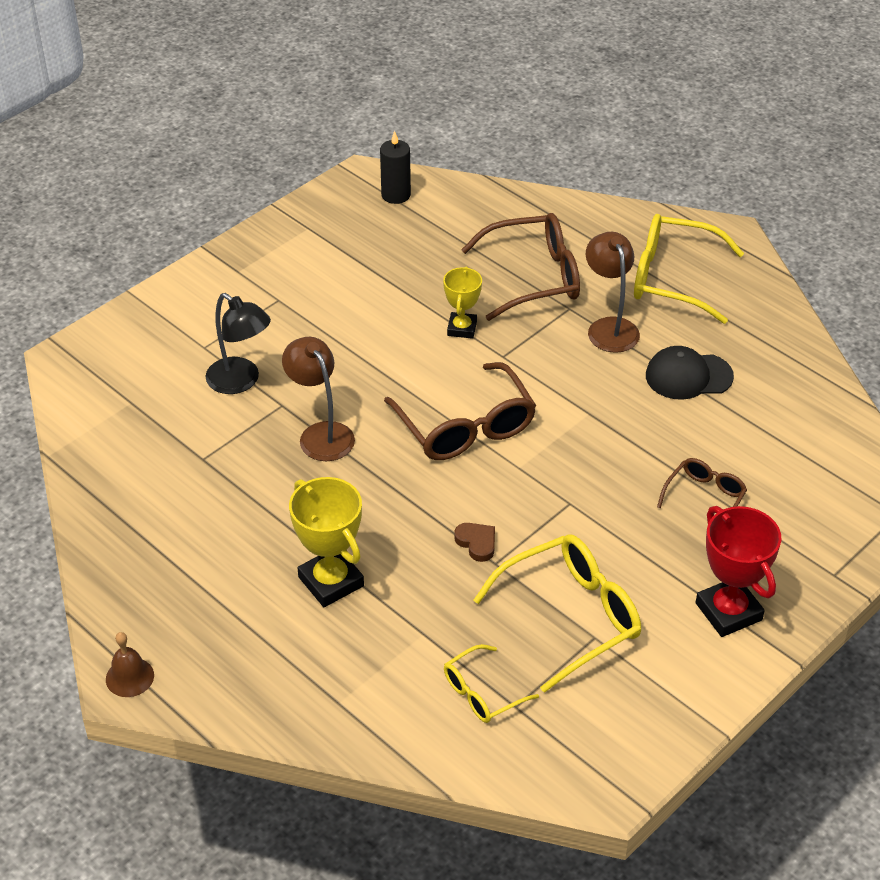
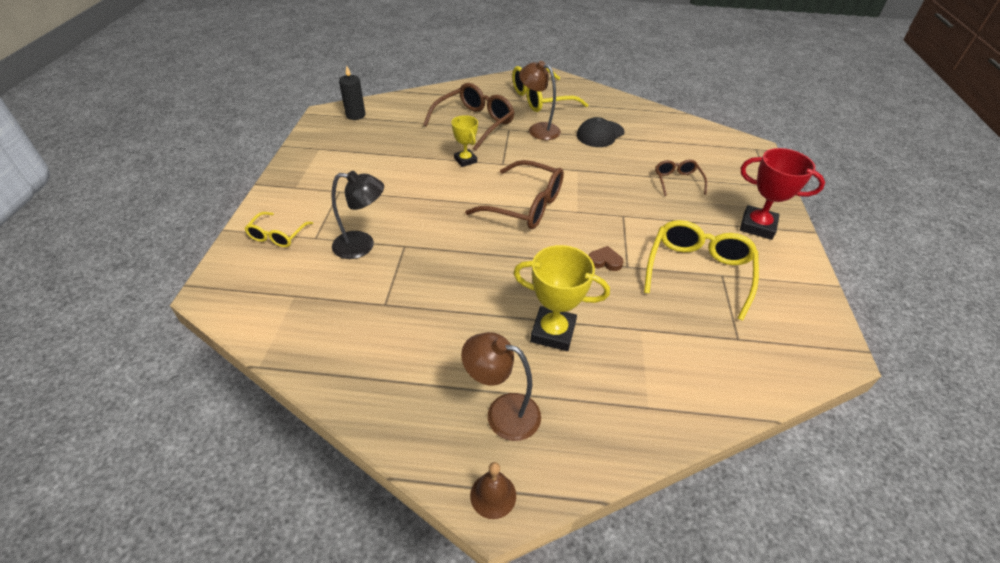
camera: 40 degrees left, 0 degrees up
(321, 434) = (447, 249): brown lamp -> brown lamp (502, 412)
(482, 693) = (713, 343): yellow glasses -> yellow glasses (278, 235)

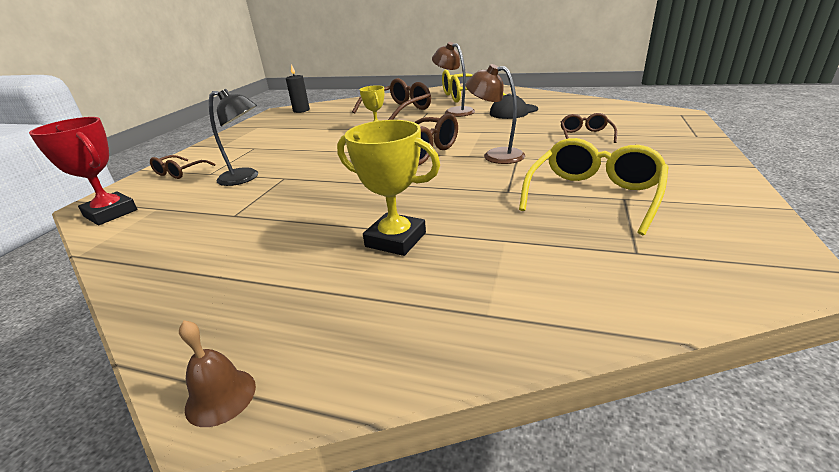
camera: 15 degrees right, 15 degrees down
(278, 235) = (180, 172): yellow glasses -> brown glasses
(502, 412) = (292, 308): brown lamp -> brown lamp (495, 155)
(605, 261) = (483, 187): brown heart -> none
(757, 226) = (676, 162): red trophy -> red trophy (111, 213)

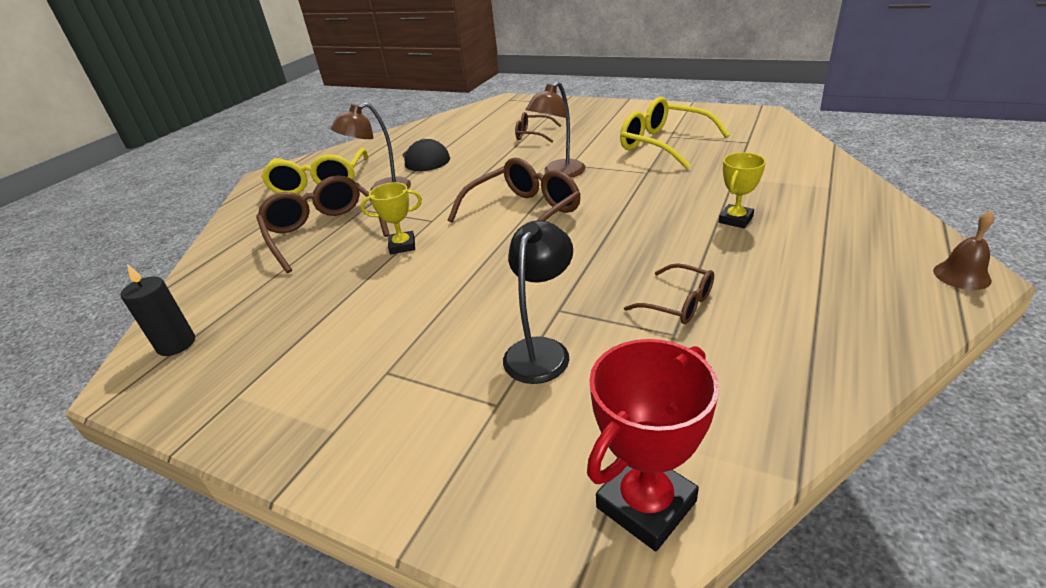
camera: 80 degrees left, 5 degrees up
(180, 172) = (466, 457): brown glasses -> brown glasses (678, 303)
(395, 240) = (735, 220): yellow trophy -> yellow trophy, size x0.63

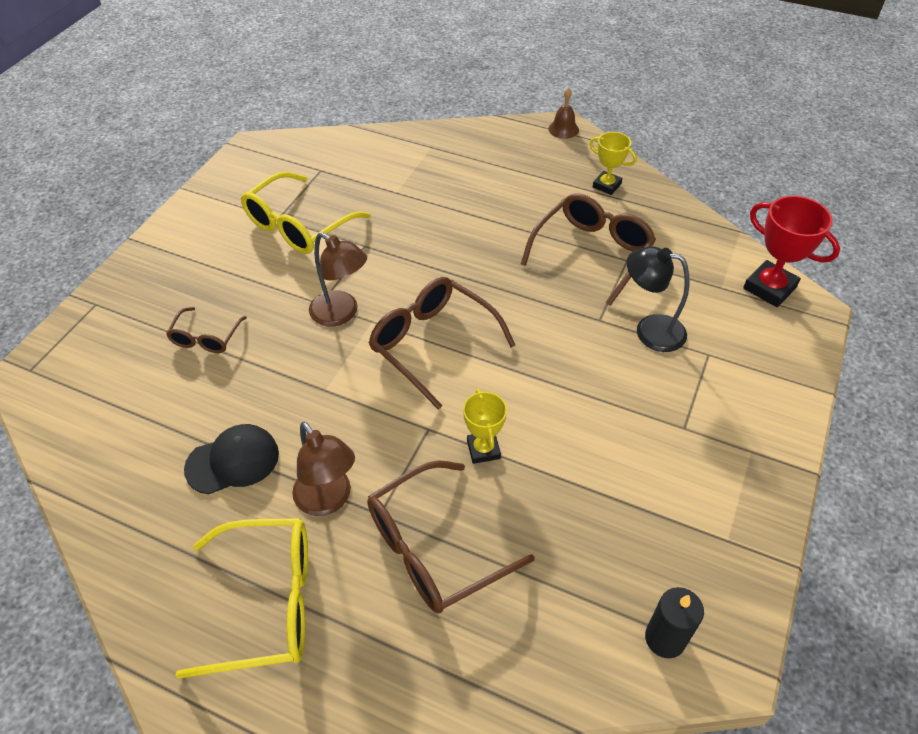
camera: 95 degrees left, 15 degrees up
(678, 303) = (592, 253): brown glasses -> brown glasses, size x1.82
(735, 220) = (475, 205): yellow trophy -> yellow trophy (606, 185)

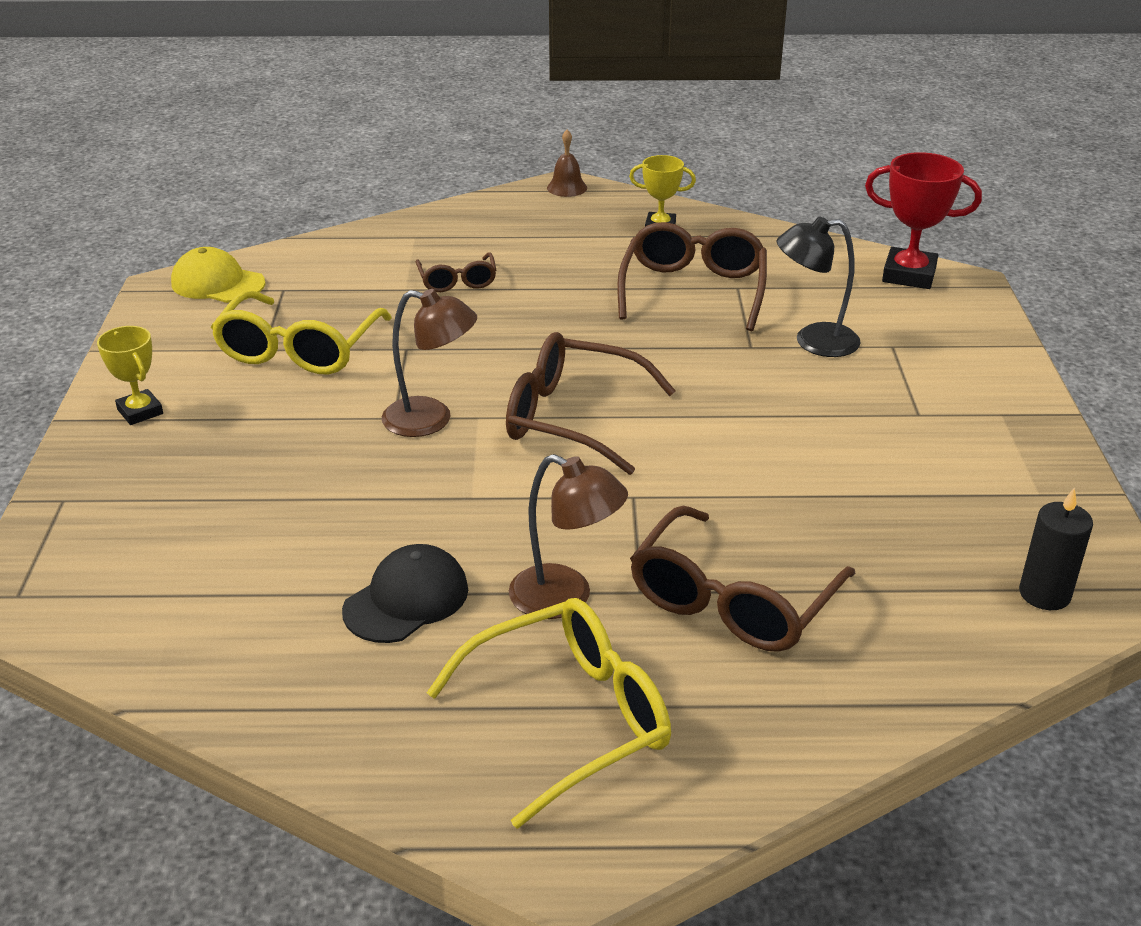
camera: 25 degrees left, 15 degrees down
(206, 337) = (263, 490): brown glasses -> brown glasses (457, 281)
(285, 153) = (217, 283): none -> yellow cap
(483, 449) = (714, 496): yellow trophy -> yellow trophy (140, 412)

